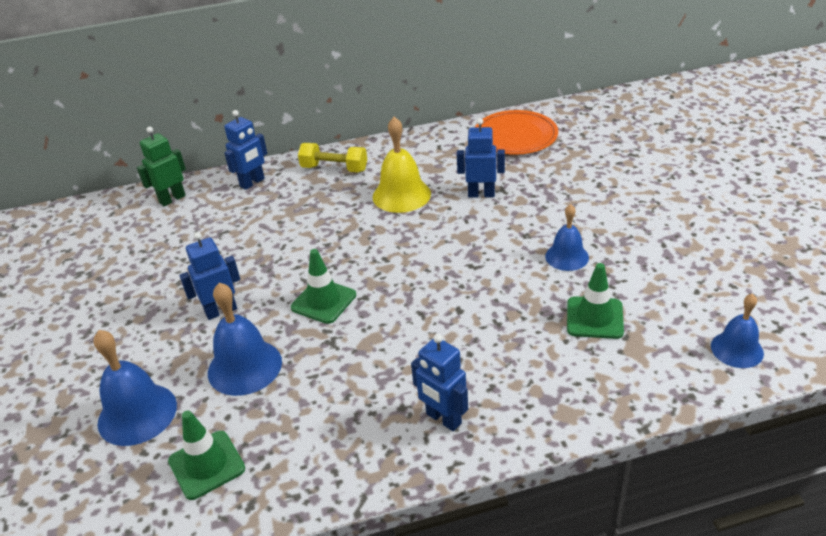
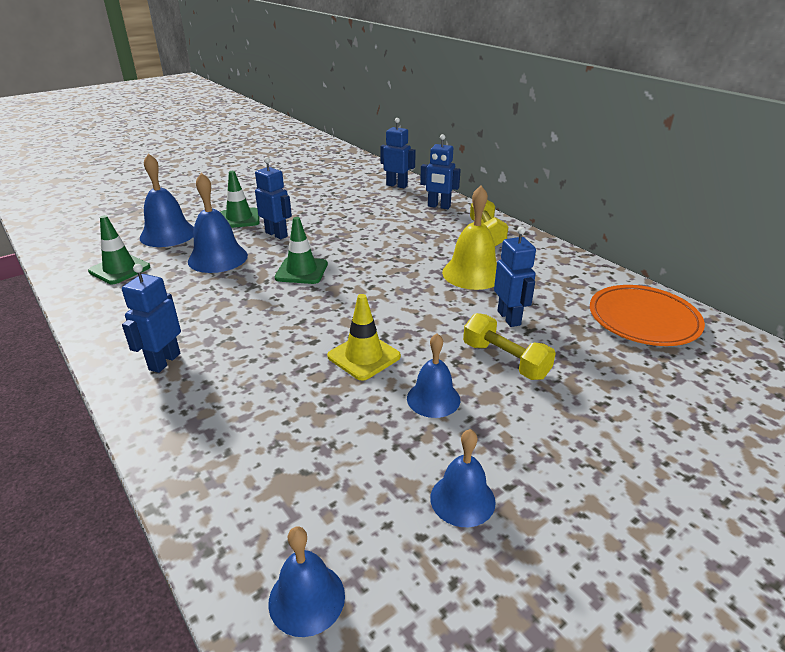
camera: 65 degrees right, 5 degrees down
(172, 199) = (397, 185): green robot -> blue robot
(497, 283) = (364, 356): none -> yellow traffic cone
(535, 211) = (505, 360): none -> yellow dumbbell
(594, 318) = (330, 439): green traffic cone -> green traffic cone (239, 218)
(670, 266) = (462, 499): none -> blue bell

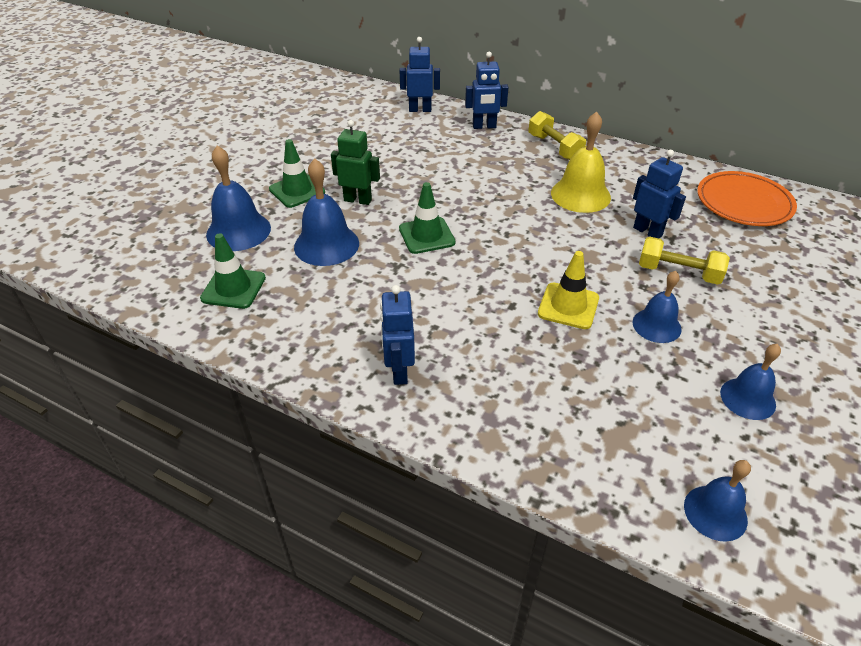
camera: 25 degrees left, 10 degrees up
(276, 234) = (358, 200): blue robot -> green robot

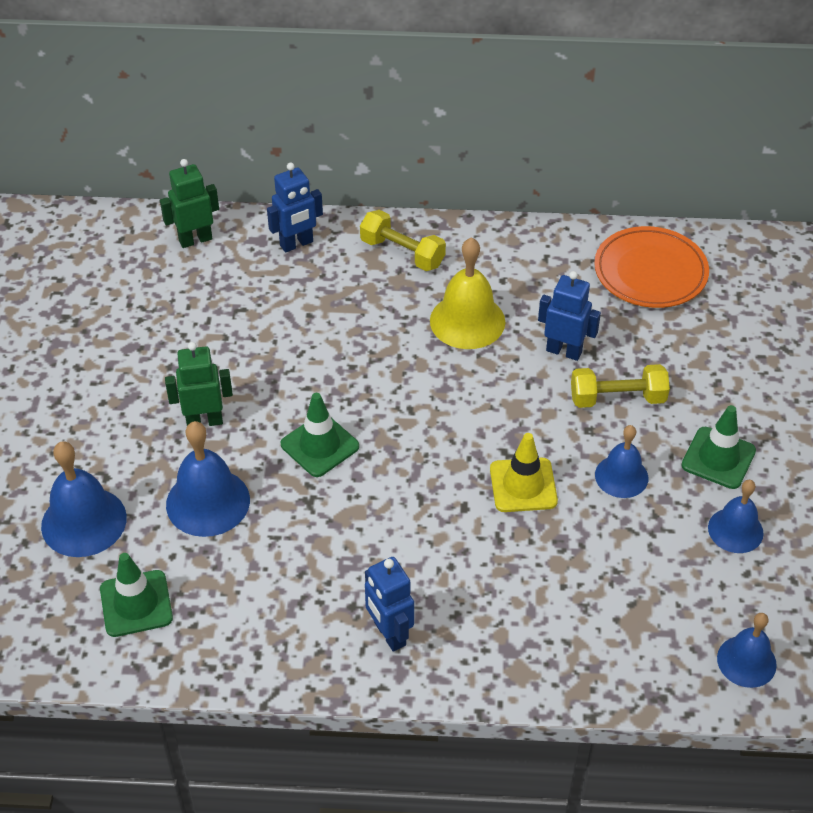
camera: 25 degrees left, 5 degrees up
(297, 191) = (116, 433): green traffic cone -> green traffic cone (718, 458)
(420, 110) = (195, 240): blue robot -> green robot

